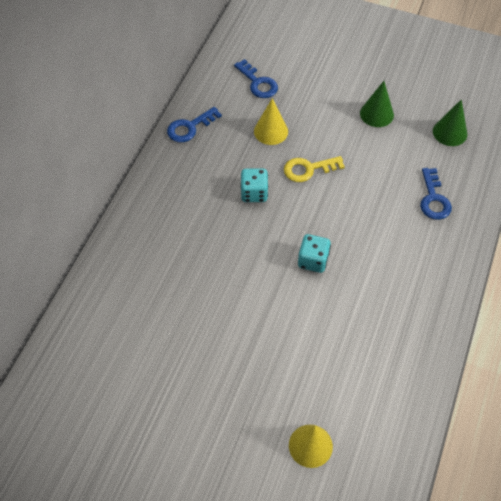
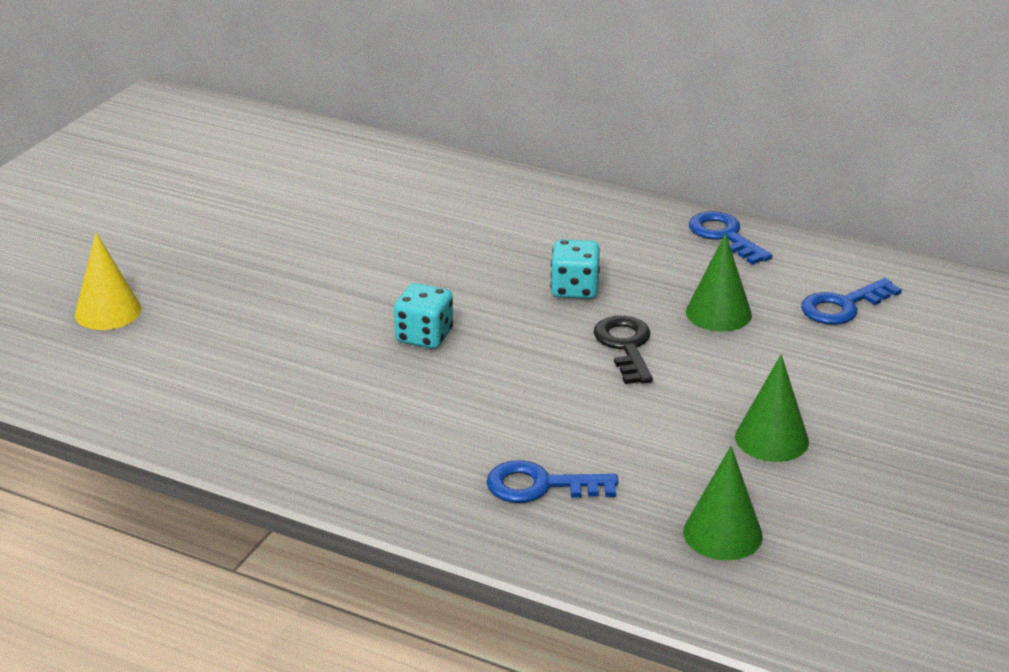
camera: 95 degrees right, 25 degrees down
(271, 131) = (718, 313): yellow cone -> green cone
(308, 169) = (625, 346): yellow key -> black key

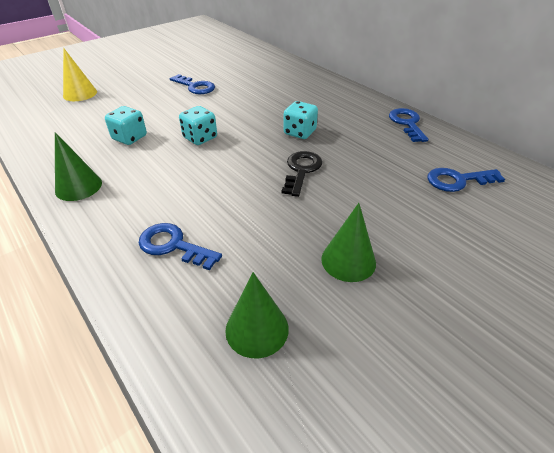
camera: 25 degrees right, 10 degrees up
(305, 365) = (129, 138): none -> turquoise dice
(317, 249) = (195, 87): none -> blue key
(718, 313) = (372, 165): green cone -> green cone (78, 186)

